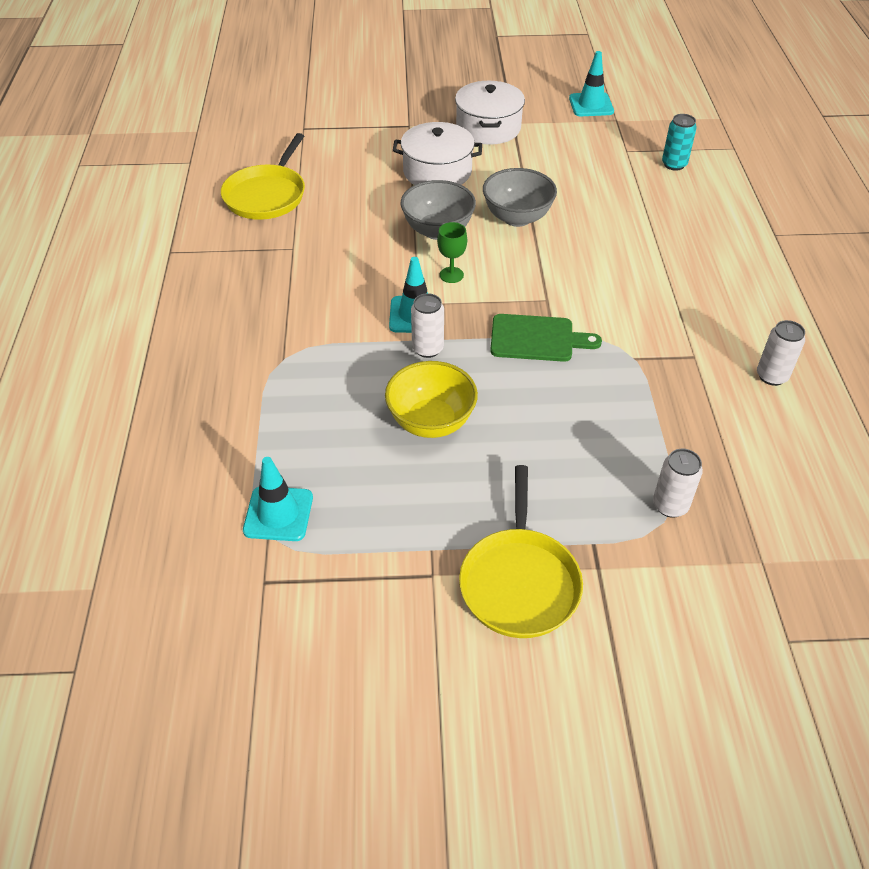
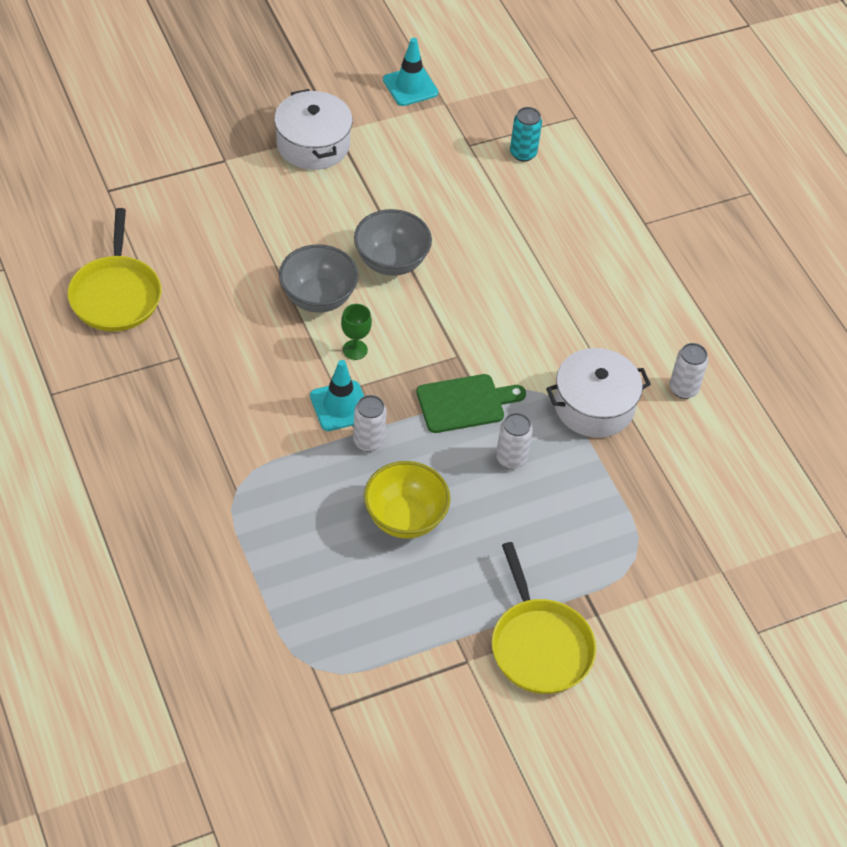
camera: 25 degrees left, 5 degrees up
(278, 514) = (312, 646): turquoise traffic cone -> none
(437, 172) = (284, 219): white pot -> white pot (594, 406)
(670, 505) = (636, 541): white can -> white can (511, 459)

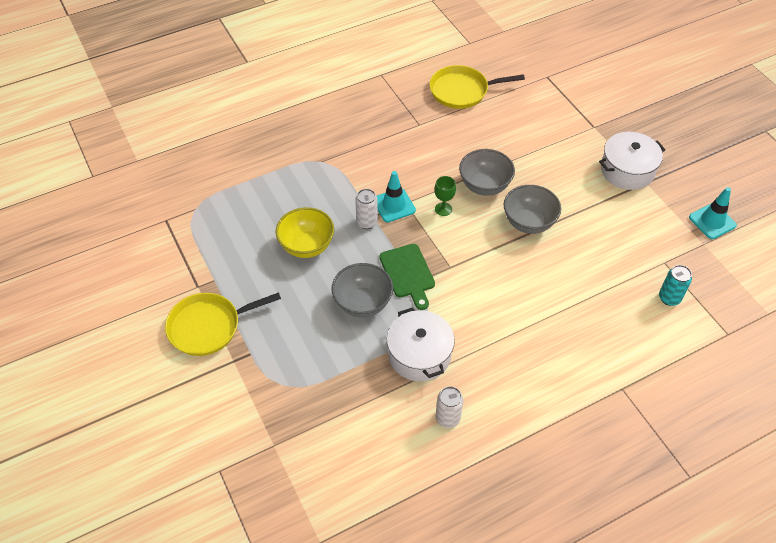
camera: 90 degrees right, 0 degrees up
(511, 459) = (363, 303): white can -> grey bowl

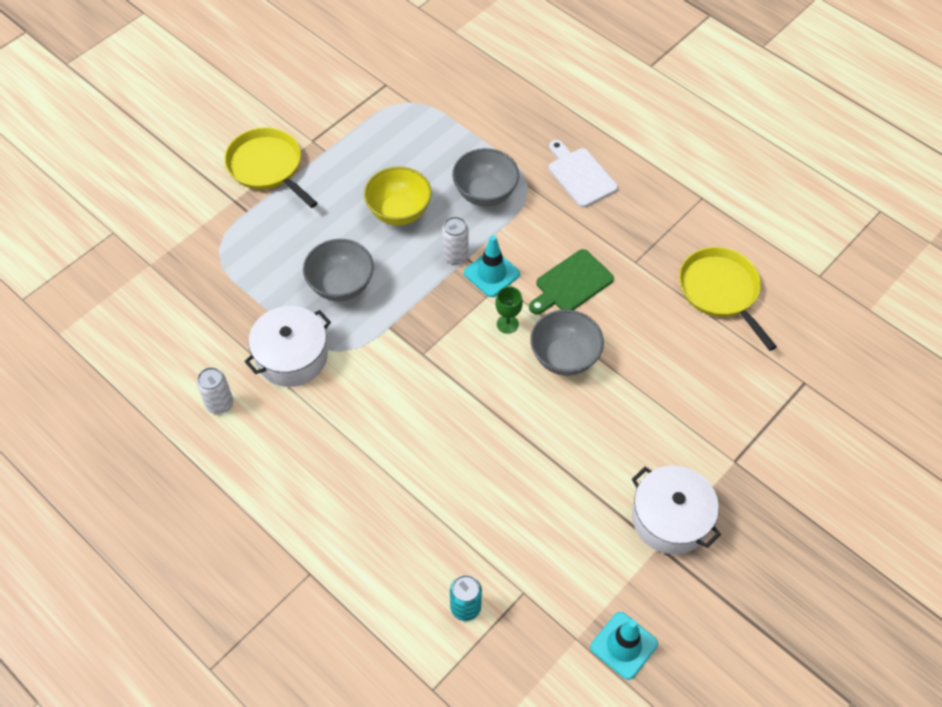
camera: 70 degrees right, 5 degrees up
(328, 130) = (580, 175): none -> white cutting board
(408, 273) = (397, 315): green cutting board -> green cutting board (571, 283)
(528, 223) = (524, 419): grey bowl -> grey bowl (485, 193)

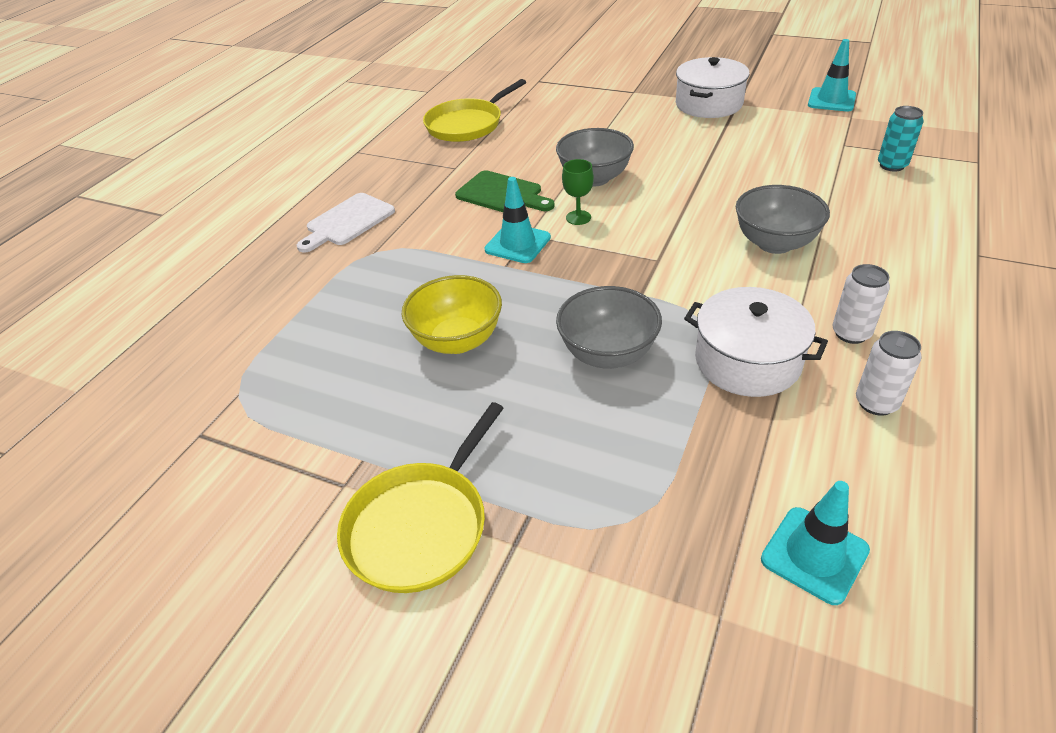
camera: 105 degrees left, 15 degrees down
(153, 316) = (814, 555): none -> turquoise traffic cone
(455, 255) = (506, 275): white can -> white can (851, 333)
(485, 193) = (398, 279): grey bowl -> grey bowl (775, 243)

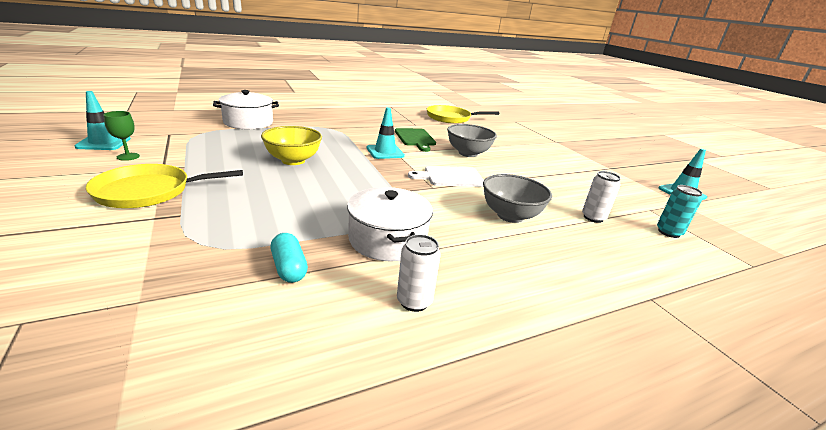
camera: 35 degrees right, 15 degrees down
(347, 221) = (341, 118): white cutting board -> white cutting board (450, 177)
(578, 217) = (430, 159): green goblet -> green goblet (128, 156)
(608, 354) = (334, 197): grey bowl -> none
(708, 104) = (591, 161): white pot -> white pot (248, 122)
(745, 465) = (289, 268): none -> turquoise capsule
(814, 555) = (227, 322): turquoise traffic cone -> turquoise traffic cone (104, 143)
(851, 333) = (470, 269): white can -> white can (593, 217)

